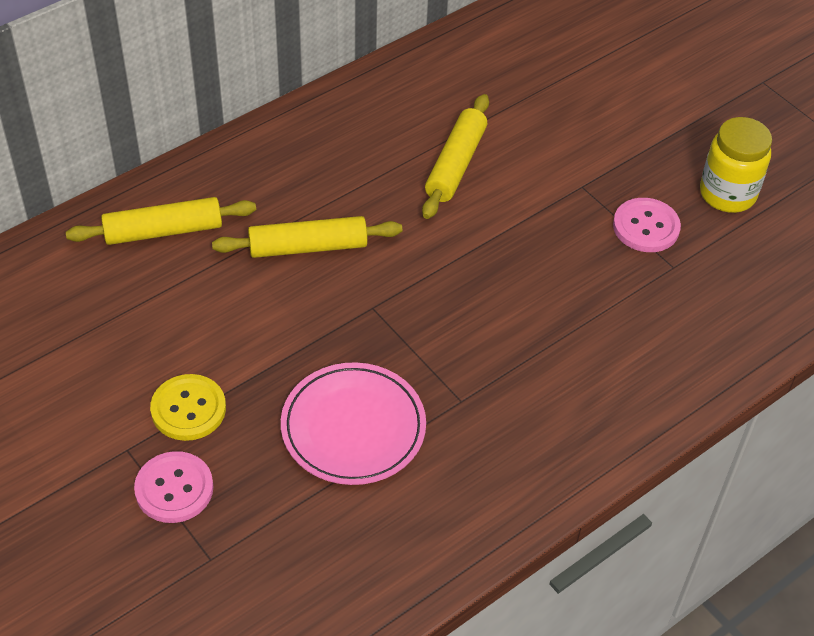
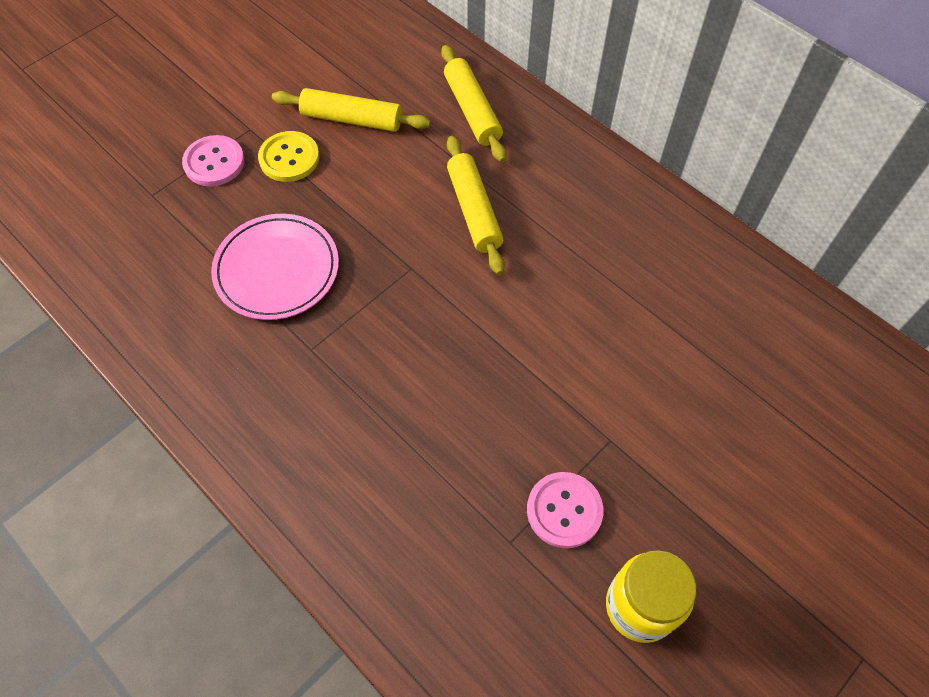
camera: 85 degrees right, 10 degrees up
(456, 164) = (610, 317): yellow rolling pin -> yellow rolling pin (352, 119)

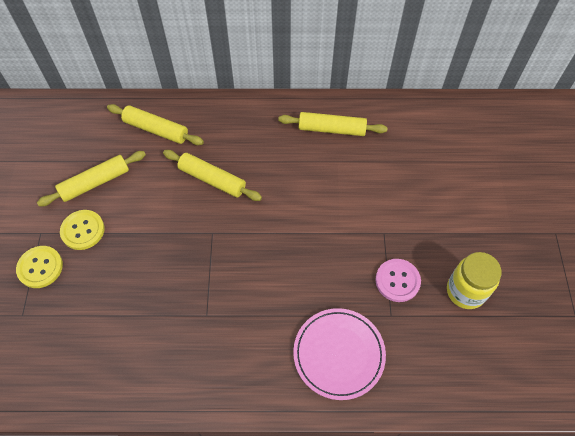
camera: 45 degrees left, 0 degrees up
(214, 162) = (40, 267): pink button -> yellow button
(277, 270) = (143, 293): pink plate -> pink plate (339, 354)
(681, 264) = (331, 129): none -> yellow rolling pin

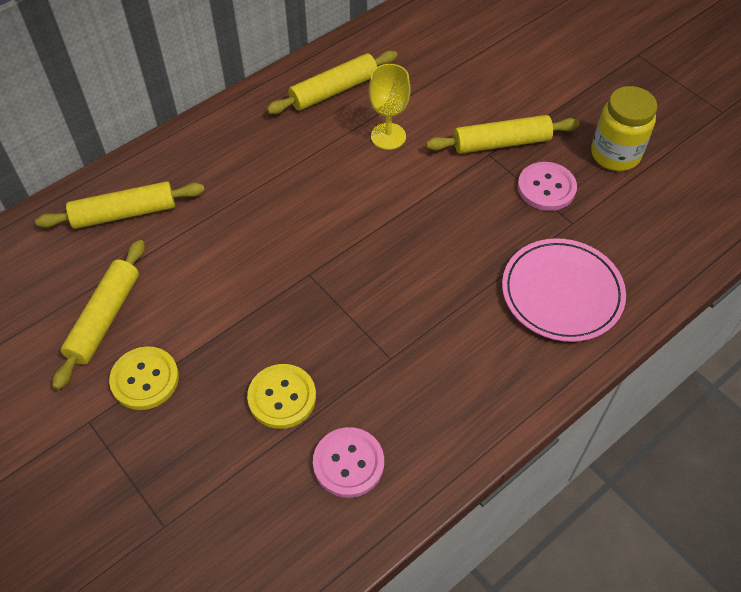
camera: 40 degrees left, 5 degrees down
(40, 267) = (131, 458): yellow button -> yellow button (282, 397)
(130, 356) = (348, 463): none -> pink button
(212, 179) = (251, 221): yellow rolling pin -> yellow rolling pin (501, 143)
(335, 180) = (388, 136): none -> yellow goblet

